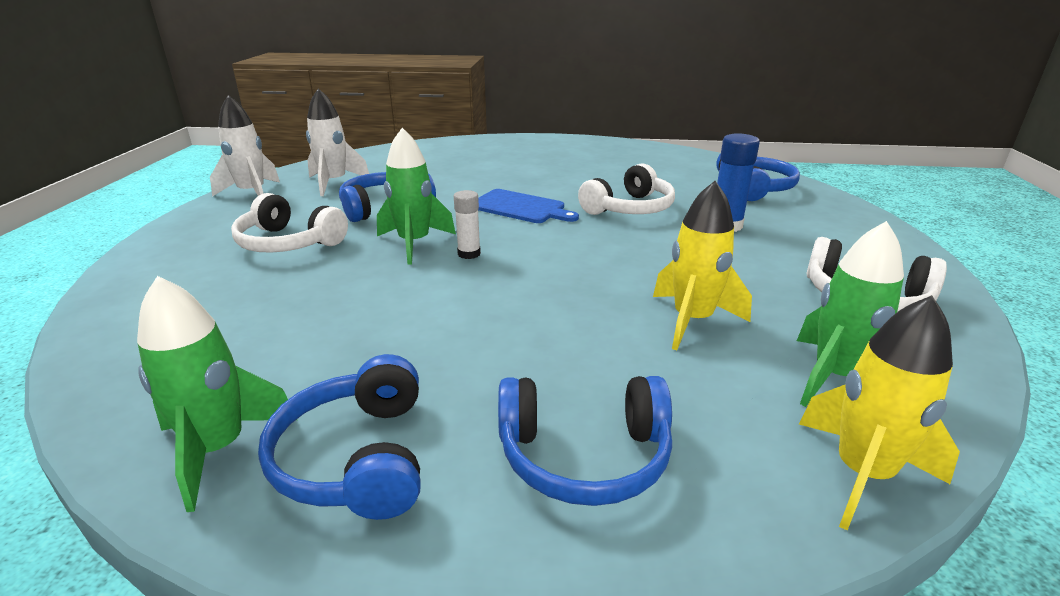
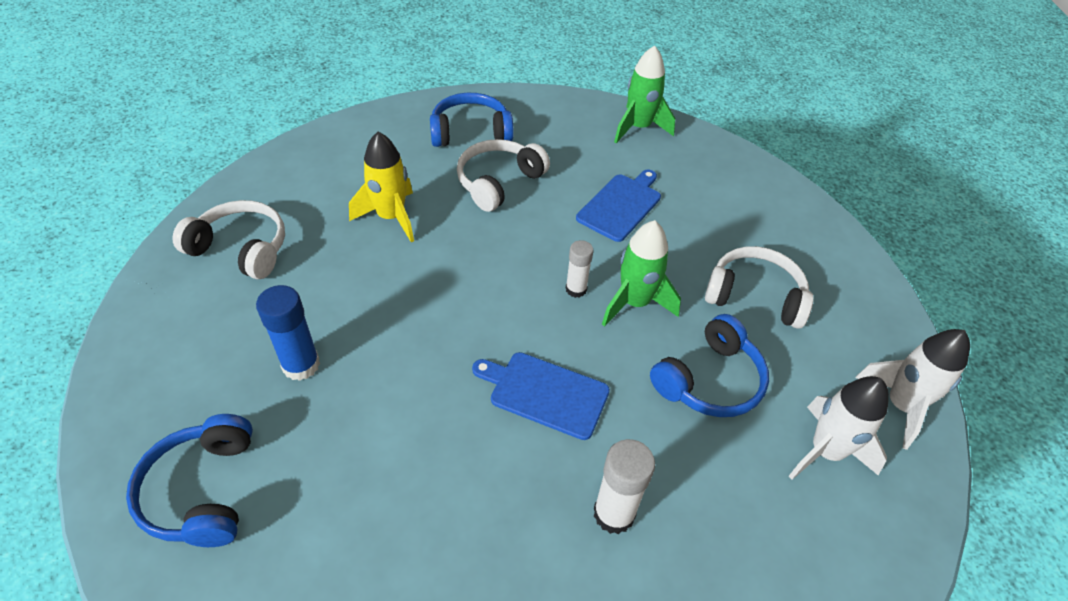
camera: 170 degrees right, 20 degrees up
(356, 458) = (574, 127): blue headphones -> none
(365, 320) = (621, 205): none -> blue cutting board
(491, 174) = (614, 513): none -> white glue stick
(629, 208) = (406, 401): white headphones -> white headphones (498, 182)
(836, 377) = (319, 178): green rocket -> none
(862, 474) = (344, 130): yellow rocket -> none

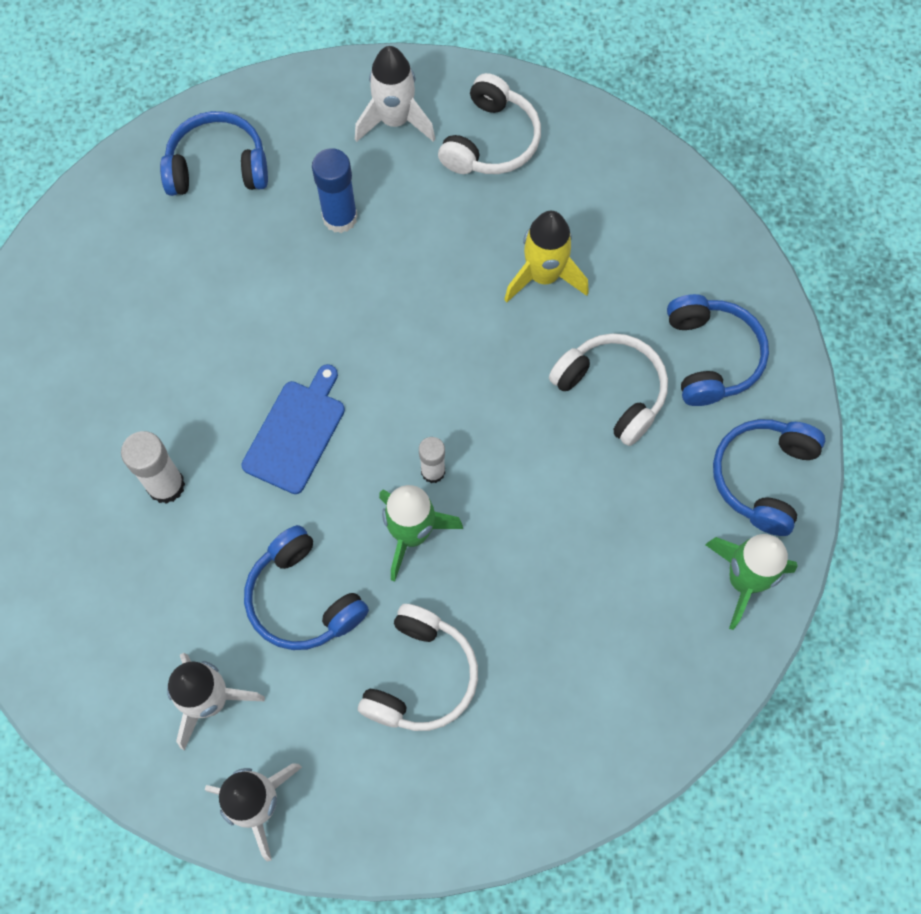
camera: 95 degrees right, 20 degrees up
(193, 321) = (395, 121): none -> white rocket
(563, 115) = (762, 477): none -> blue headphones
(621, 205) = (575, 537): blue cutting board -> none

